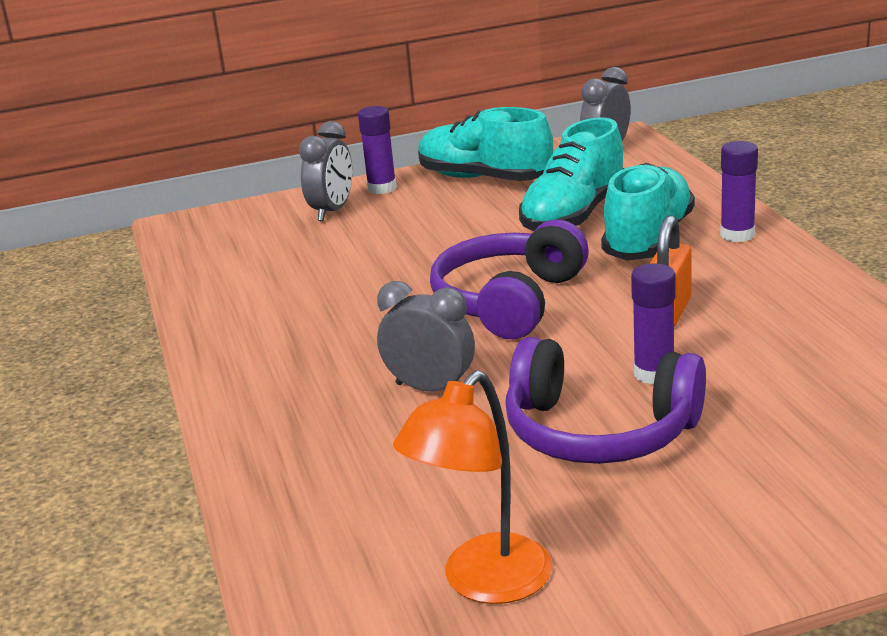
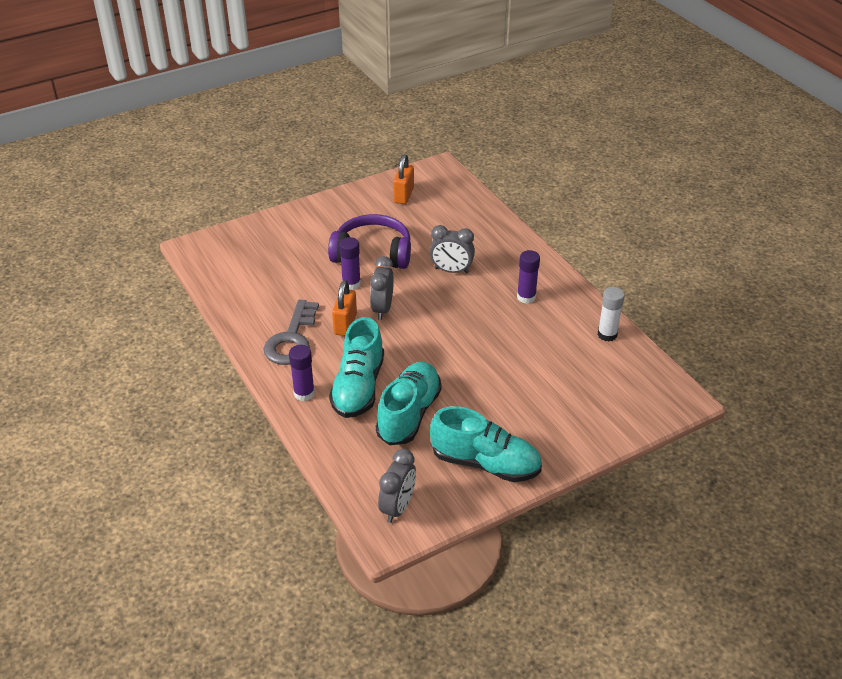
camera: 165 degrees right, 15 degrees up
(213, 288) = (607, 334): none -> white glue stick
(332, 211) = (581, 417): grey clock -> grey clock (382, 309)
(382, 188) = (560, 449): purple glue stick -> purple glue stick (526, 297)
(483, 583) = (403, 195): orange lamp -> orange padlock
(509, 301) = (431, 329): purple headphones -> none
(770, 294) = (292, 339): none -> grey key

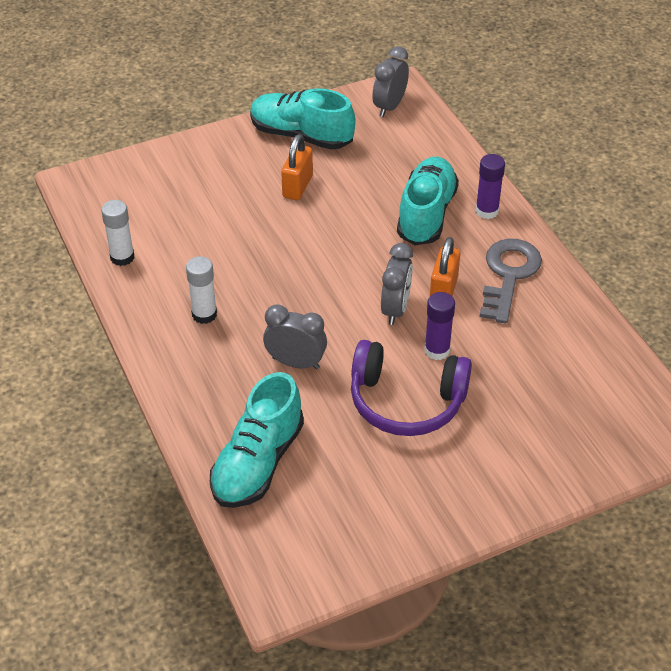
camera: 175 degrees left, 5 degrees up
(403, 195) = (350, 521): orange padlock -> orange padlock (297, 186)
(409, 414) = (372, 183): turquoise shoe -> turquoise shoe (258, 462)
(526, 297) = (204, 314): purple glue stick -> white glue stick

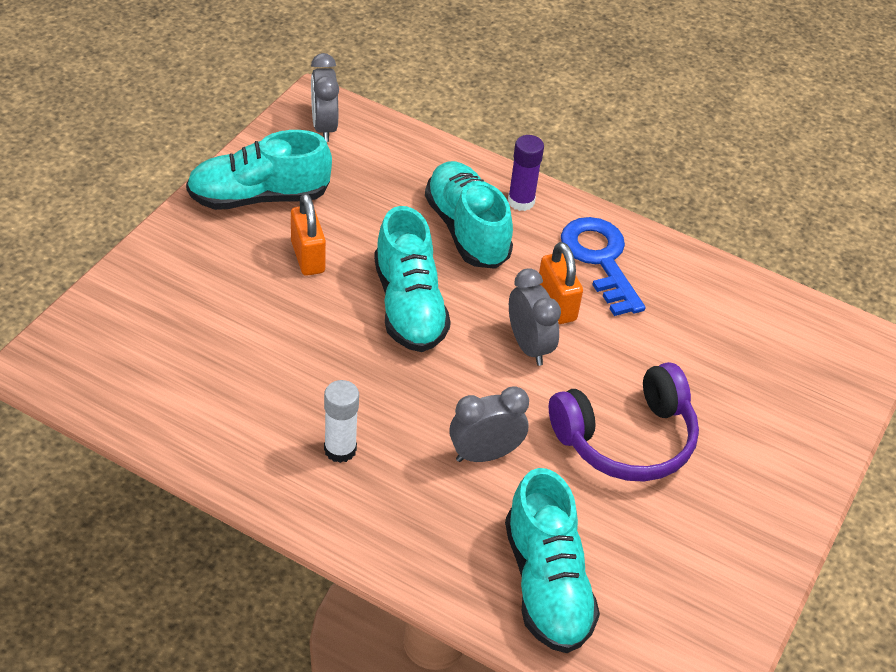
camera: 40 degrees left, 0 degrees up
(122, 257) = (184, 429): white glue stick -> none
(336, 246) = (409, 306): none -> turquoise shoe
(437, 350) = (606, 370): purple glue stick -> none
(508, 275) = (600, 259): grey key -> blue key

